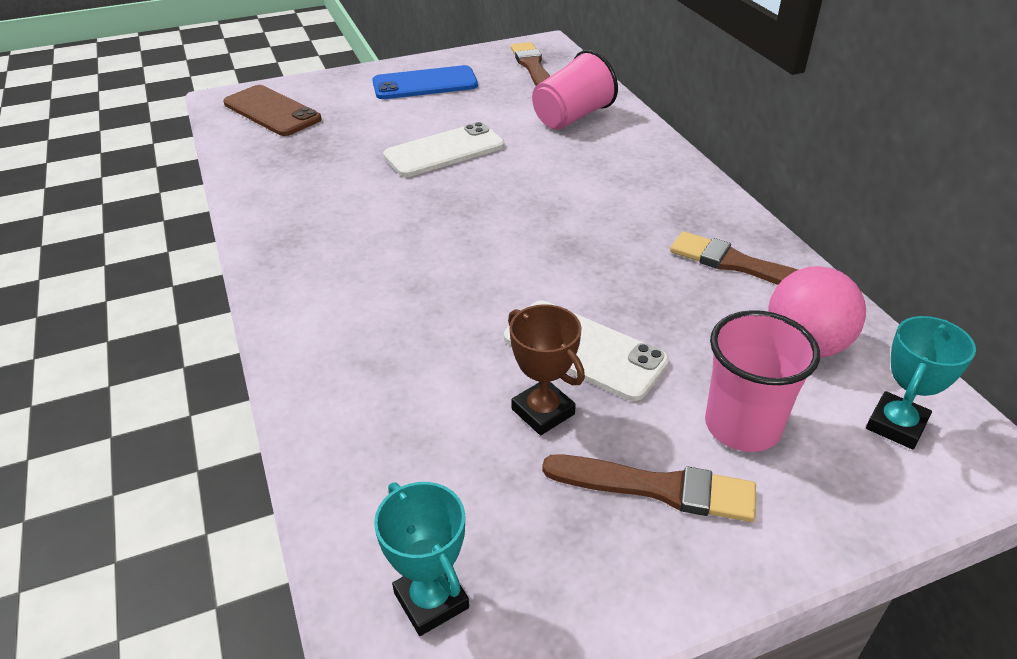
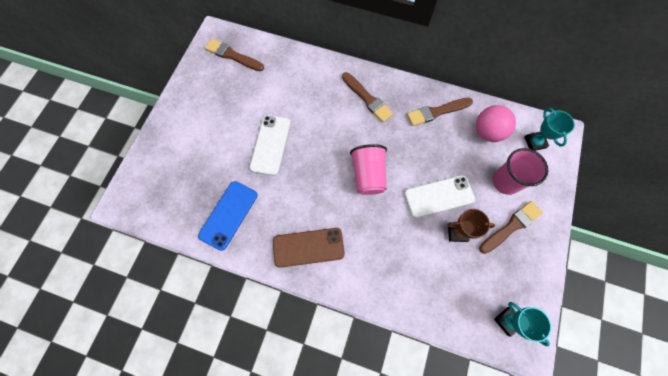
camera: 50 degrees left, 30 degrees up
(272, 111) = (158, 190): brown phone -> brown phone (308, 247)
(425, 84) = (201, 108): blue phone -> blue phone (228, 215)
(431, 600) = (507, 321): turquoise trophy -> turquoise trophy turned 45 degrees clockwise
(572, 117) = (291, 78): pink cup -> pink cup (368, 175)
(645, 189) = (367, 99): none -> brown brush

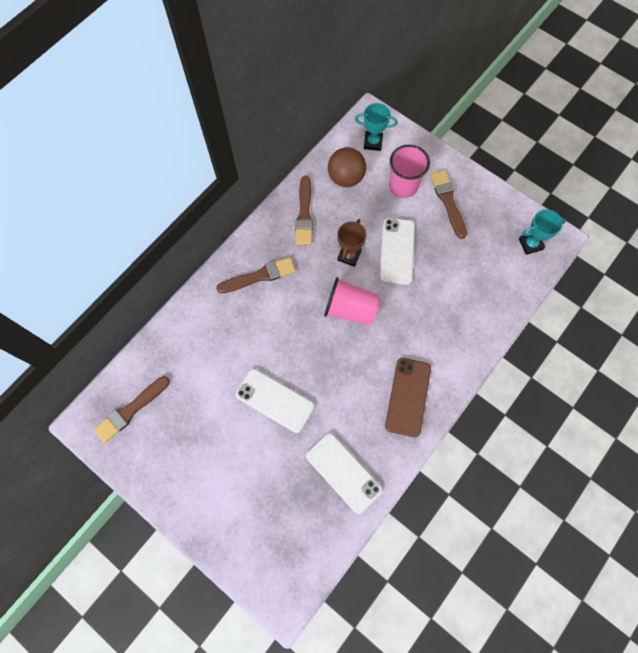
camera: 70 degrees left, 0 degrees up
(228, 215) = (343, 472): blue phone -> white phone
(457, 232) = (438, 250): brown trophy -> brown trophy (349, 255)
(487, 132) = (346, 178): pink ball -> brown ball

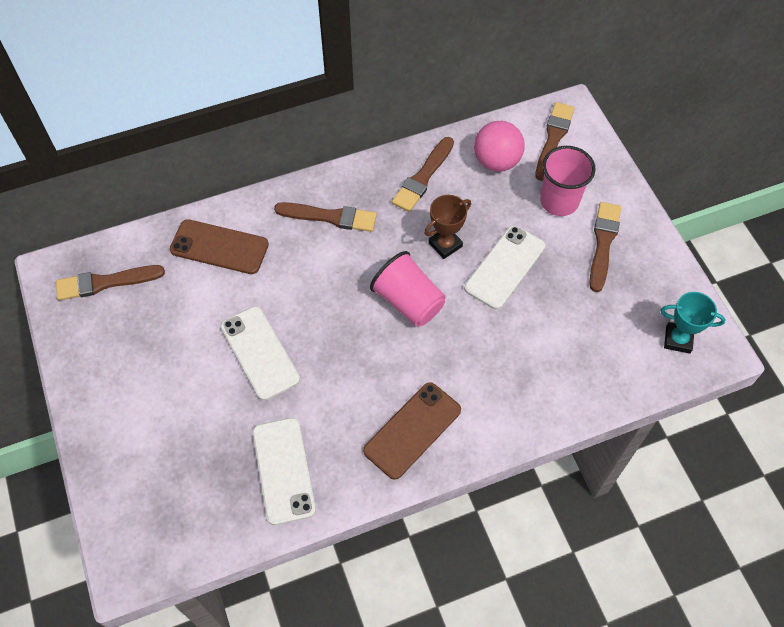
camera: 30 degrees right, 10 degrees down
(196, 339) = (219, 247): none -> brown phone
(346, 178) = (496, 161): brown ball -> pink ball
(373, 142) = (553, 139): turquoise trophy -> brown brush

